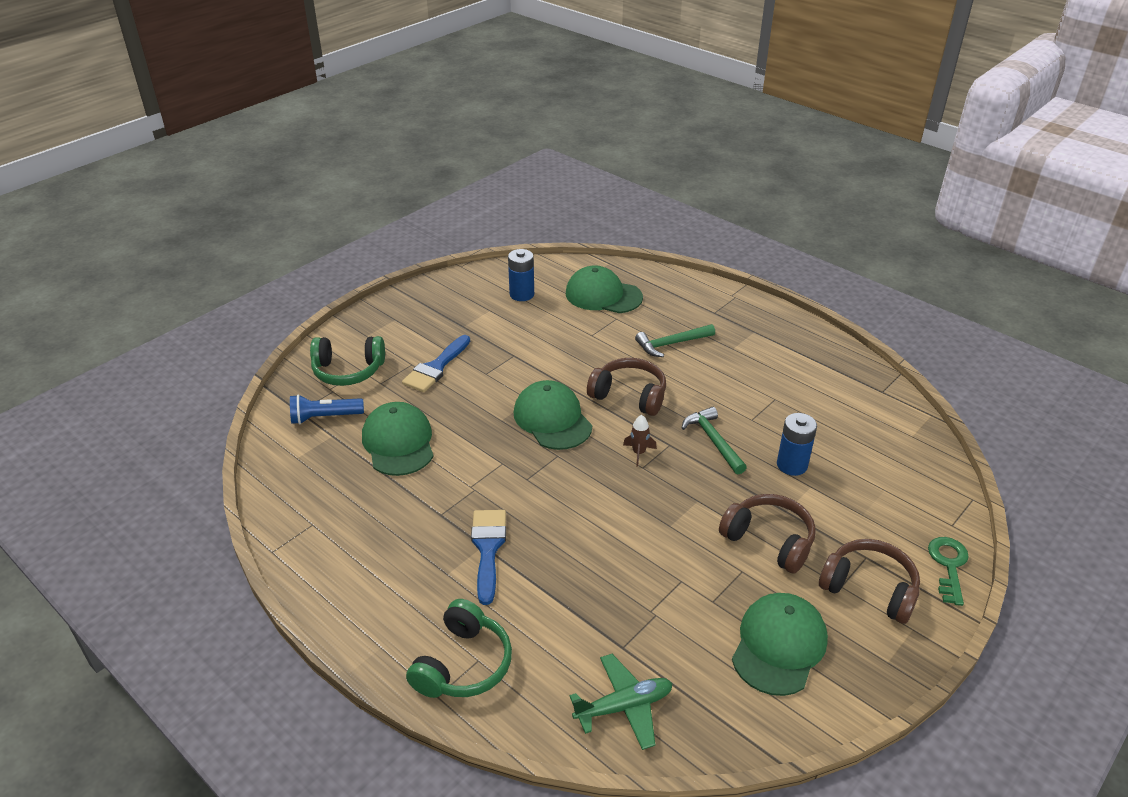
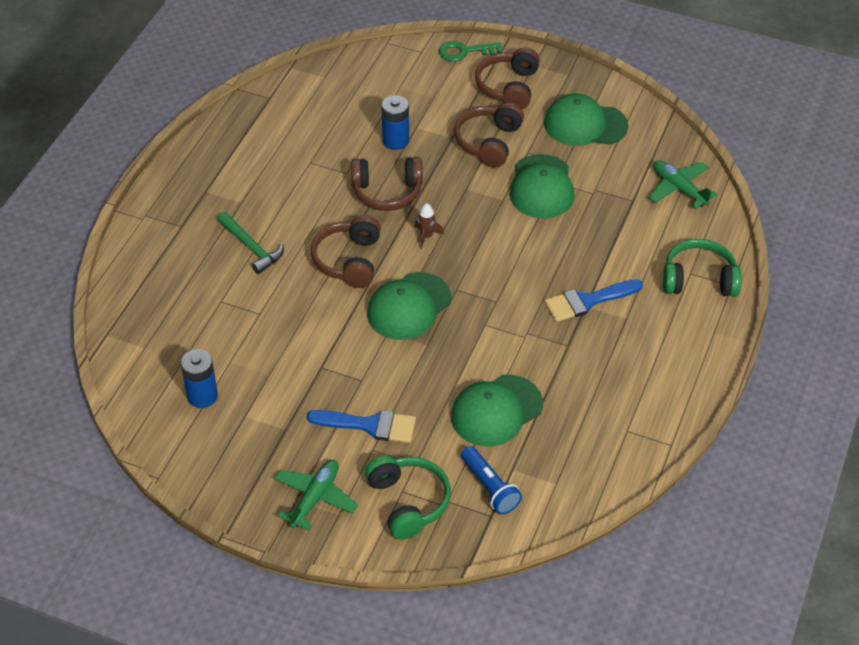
camera: 110 degrees left, 10 degrees up
(389, 327) = (315, 498): none -> green plane
(603, 295) = (179, 323): green cap -> green cap (541, 187)
(713, 441) = (387, 192): green hammer -> brown headphones

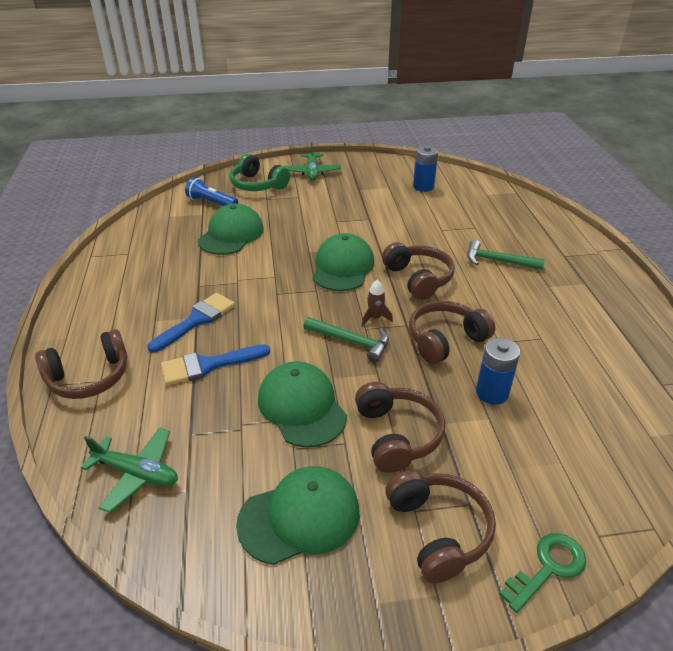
camera: 150 degrees right, 10 degrees down
(370, 425) = (310, 205): blue brush -> blue brush (208, 365)
(465, 223) = (351, 341): none -> green hammer
(699, 279) = (89, 377): green headphones -> brown headphones

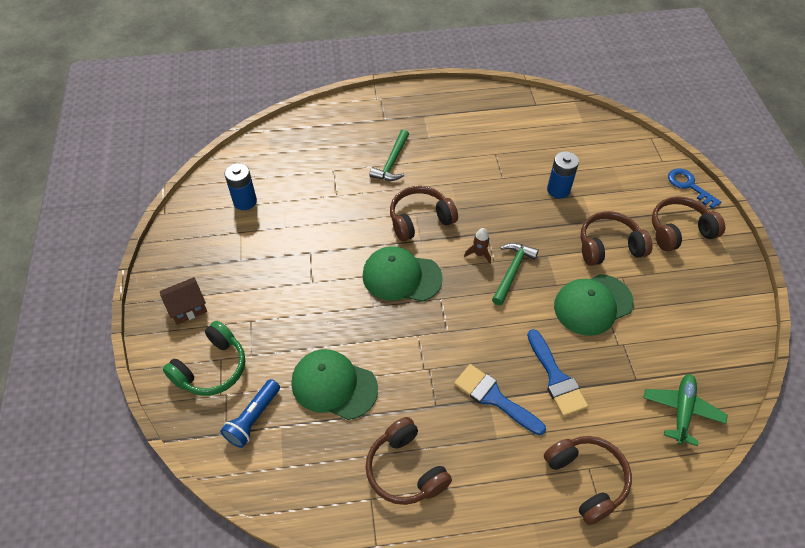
camera: 90 degrees left, 15 degrees up
(299, 517) = (690, 302): green cap -> none
(312, 172) = (187, 308): green plane -> brown house
(445, 340) = (503, 209): brown headphones -> brown headphones (405, 470)
(548, 568) = (689, 186): green key -> blue key

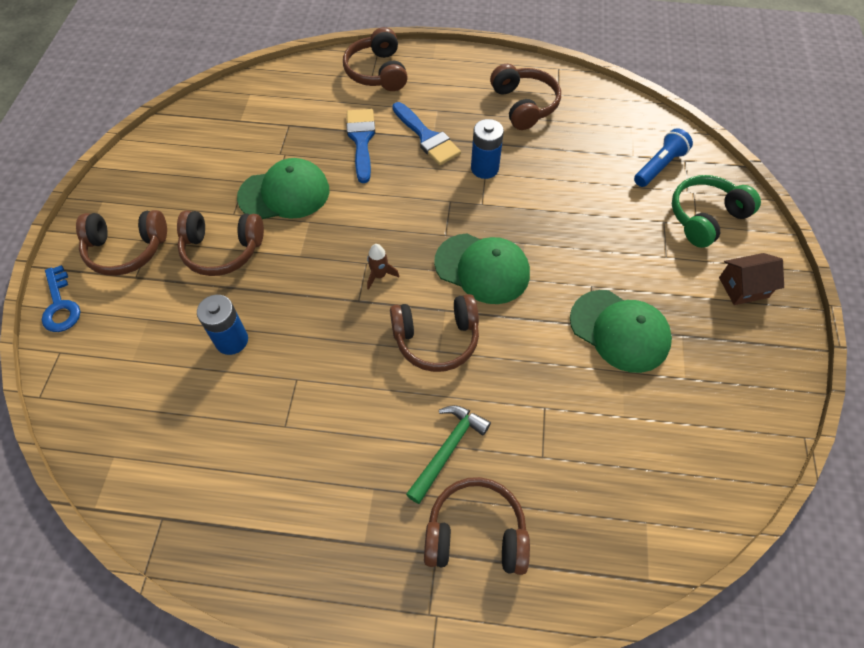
camera: 165 degrees left, 5 degrees up
(245, 201) = (682, 429): blue battery -> blue battery (484, 168)
(334, 385) = (578, 177): green cap -> green cap (619, 331)
(365, 130) = (476, 533): none -> brown headphones
(512, 271) = (351, 246): green hammer -> none
(682, 411) = (267, 96): green plane -> none

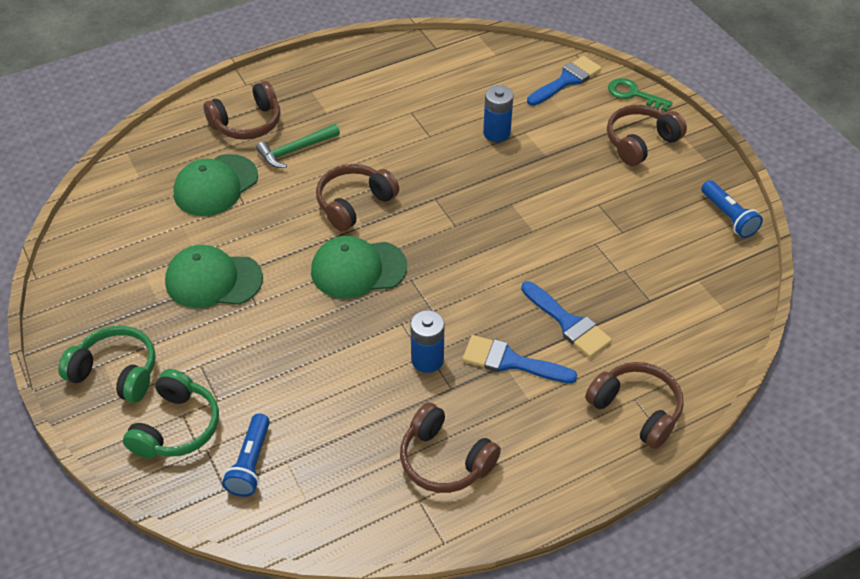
camera: 145 degrees right, 10 degrees down
(60, 305) = (633, 94): blue key -> green key
(93, 365) = (566, 80): none -> blue brush
(156, 149) = (728, 217): none -> blue flashlight
(222, 250) = (573, 177): brown headphones -> none
(284, 193) = (578, 240): green cap -> green cap (216, 185)
(379, 275) = (436, 222): brown rocket -> none
(447, 449) = (295, 150): green hammer -> green hammer turned 60 degrees clockwise
(743, 287) = (116, 372): brown house -> green headphones

